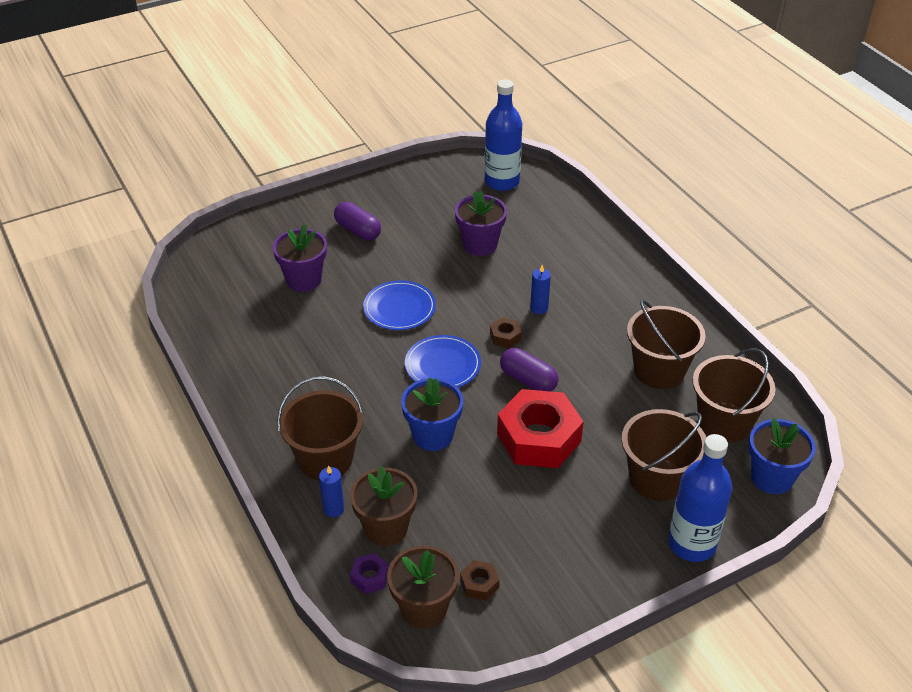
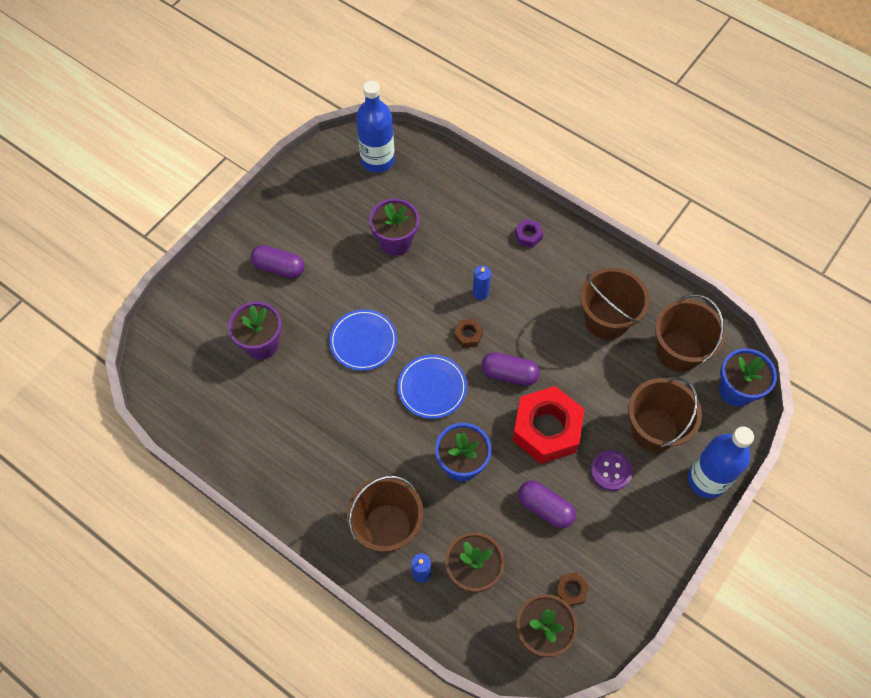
camera: 25 degrees left, 20 degrees up
(370, 577) = (485, 624): purple nut -> purple nut (528, 236)
(496, 502) = (545, 508): none -> purple capsule
(587, 497) = (611, 471): none -> purple button

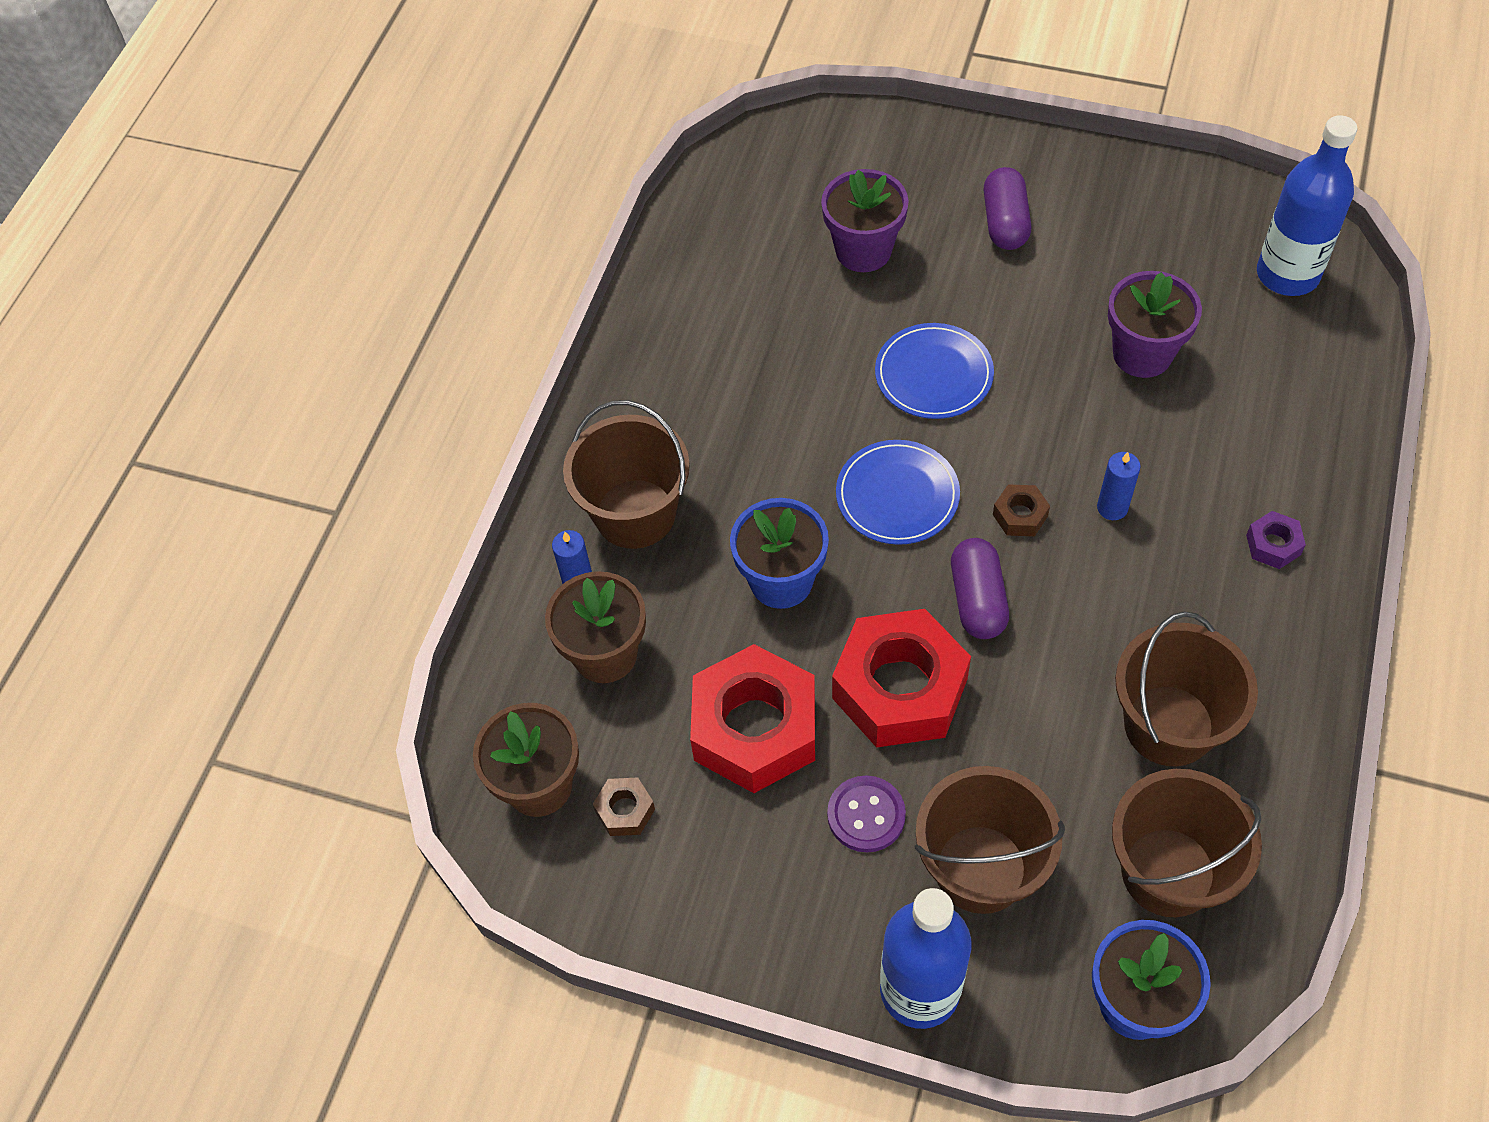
camera: 75 degrees right, 5 degrees down
(545, 508) = (754, 728): purple capsule -> red nut

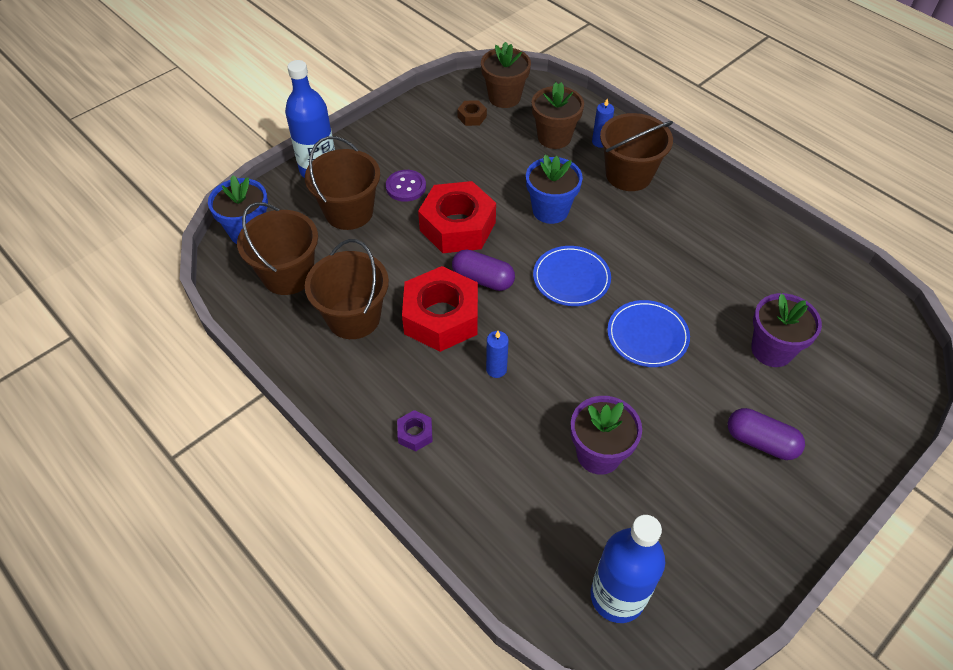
camera: 115 degrees right, 5 degrees down
(754, 728) = (477, 169): red nut -> red nut (441, 317)
(1020, 515) = (521, 324): brown nut -> none

